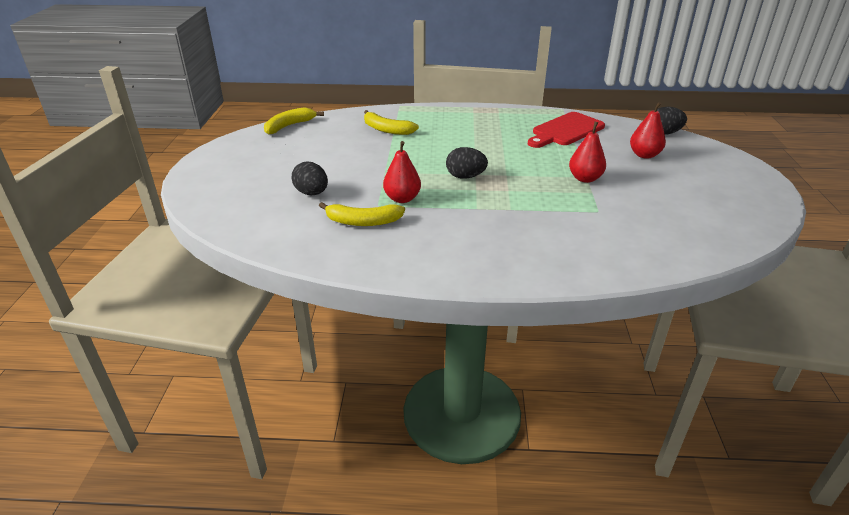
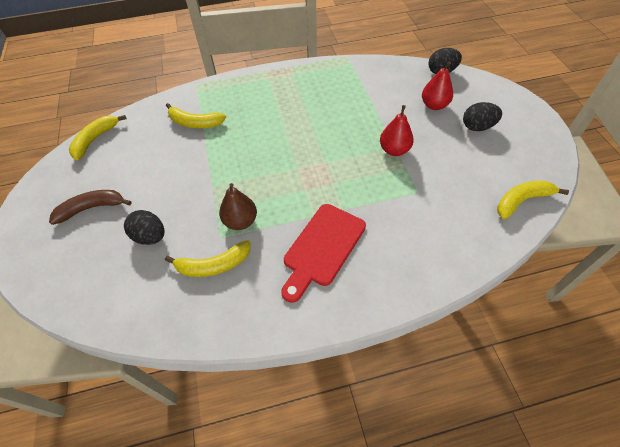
camera: 15 degrees left, 20 degrees up
(267, 167) = (92, 208): none -> brown banana
(402, 199) = (240, 221): red pear -> brown pear
(465, 177) = (289, 174): black egg -> black egg (477, 127)
(565, 130) = (358, 87): red cutting board -> red cutting board (322, 248)
(717, 237) = (522, 201): none -> yellow banana

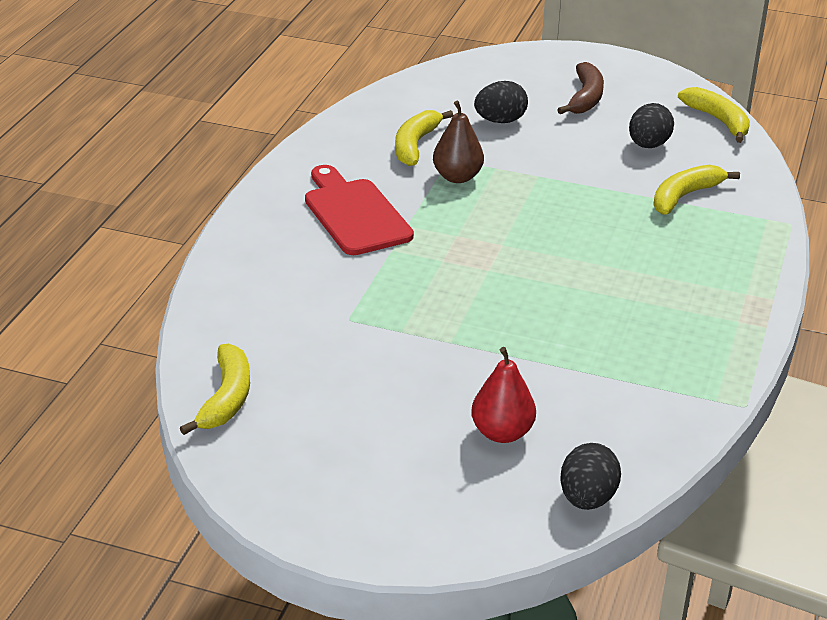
camera: 120 degrees right, 20 degrees down
(394, 150) = (445, 338): red pear -> none
(477, 127) = (401, 449): black egg -> black egg (648, 145)

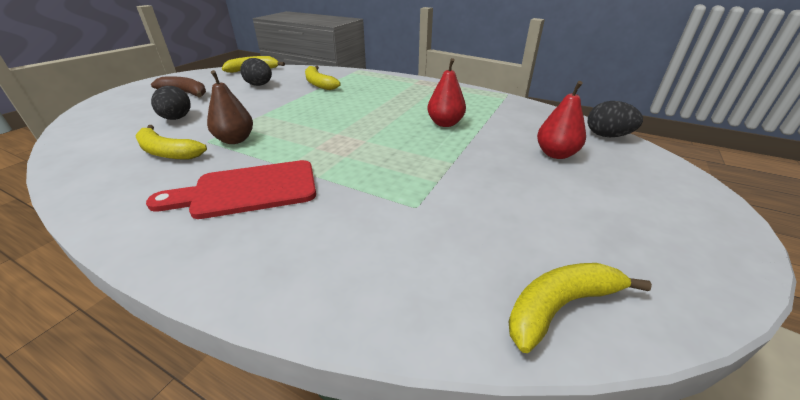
camera: 80 degrees left, 0 degrees up
(226, 398) = (560, 306): yellow banana -> yellow banana turned 45 degrees counterclockwise
(570, 333) = (445, 123): none -> red pear

